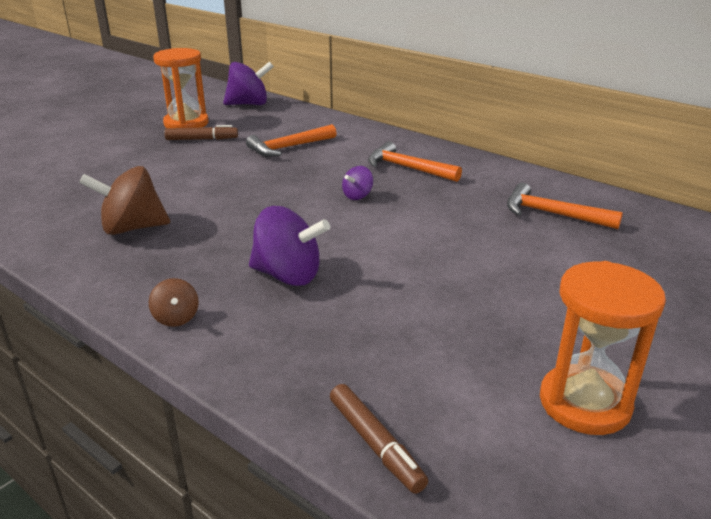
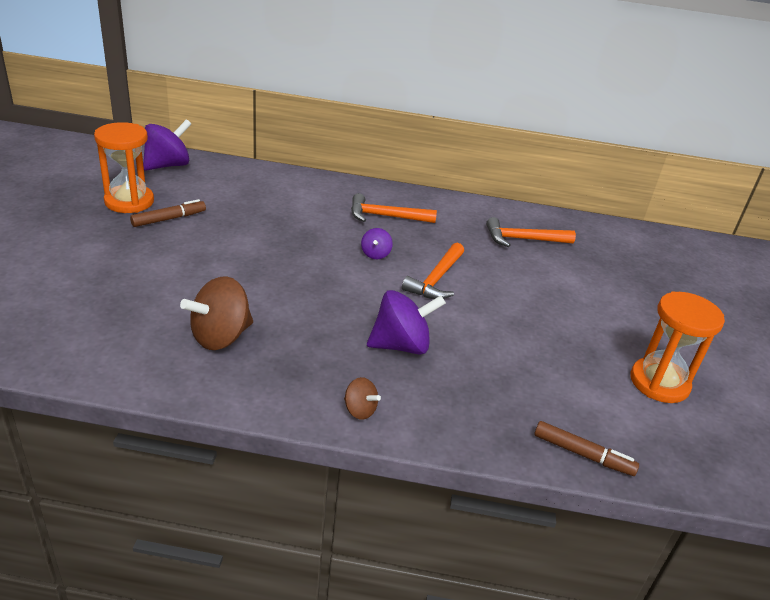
camera: 35 degrees left, 5 degrees up
(288, 147) = (264, 213): orange hammer -> orange hammer (436, 280)

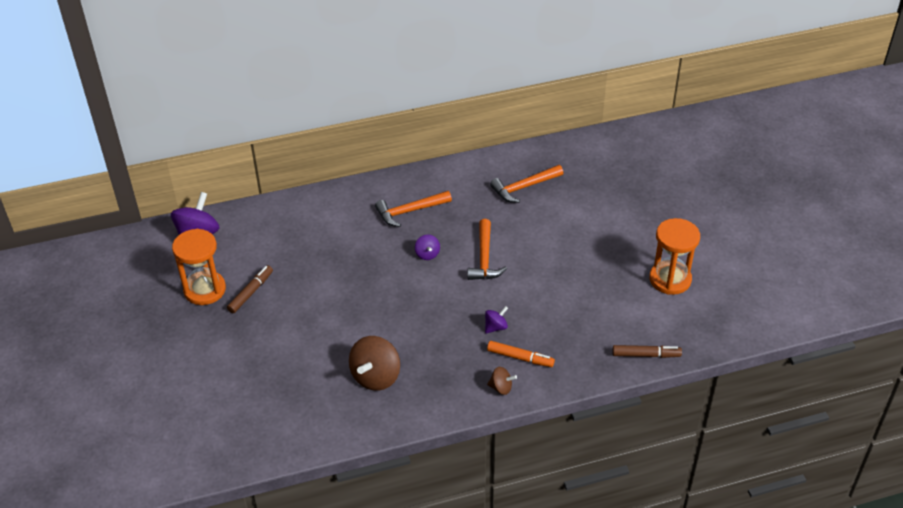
camera: 20 degrees left, 10 degrees up
(401, 345) = (495, 327): purple spinning top -> purple spinning top, size x0.51
(408, 388) = (520, 358): none -> orange marker

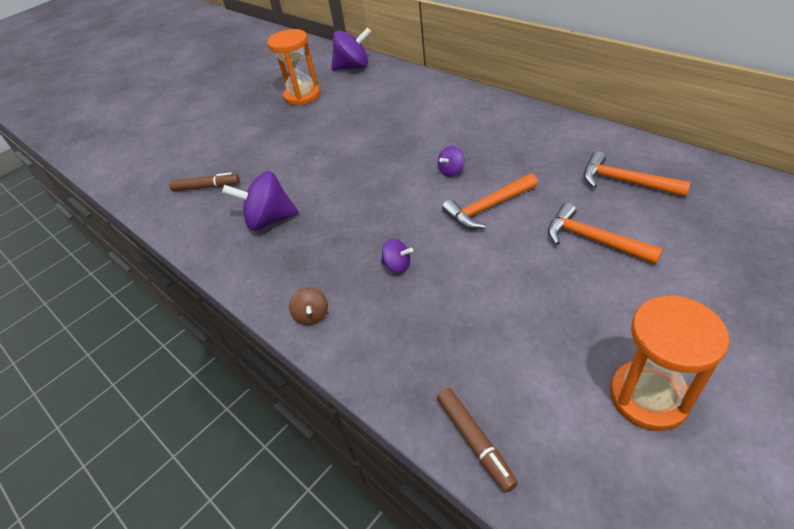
camera: 65 degrees right, 0 degrees up
(251, 292) = (317, 113): brown marker -> brown marker (206, 187)
(376, 377) = (269, 220): brown spinning top -> purple spinning top
(409, 211) = (494, 134): orange hammer -> orange hammer (593, 240)
(520, 358) = (368, 308): orange marker -> none

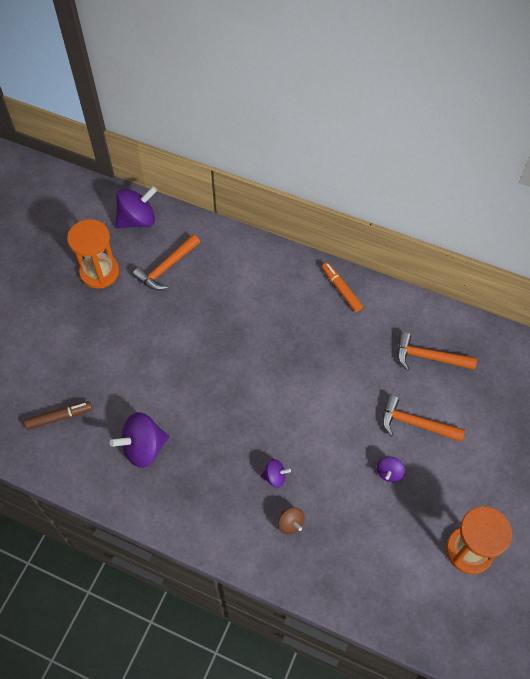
camera: 25 degrees left, 15 degrees up
(312, 315) = (225, 538): brown spinning top -> brown spinning top (290, 523)
(451, 171) = (287, 364): purple spinning top -> purple spinning top (389, 473)
(475, 441) = (372, 609): brown marker -> none
(487, 208) = (328, 403): orange hammer -> orange hammer (166, 268)
(532, 121) = (341, 289): none -> orange marker

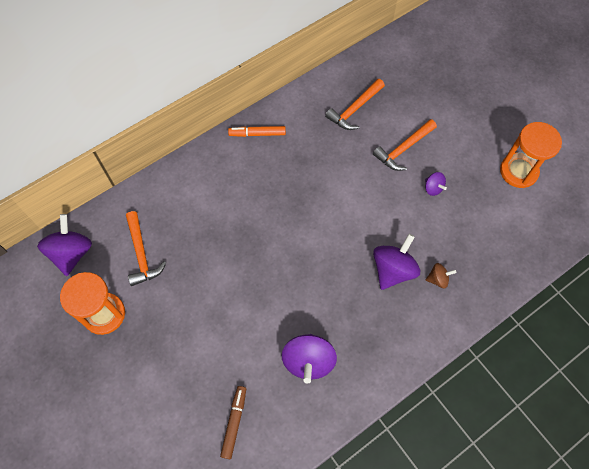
camera: 60 degrees left, 5 degrees up
(275, 477) = (393, 270): purple spinning top -> purple spinning top, size x1.95

